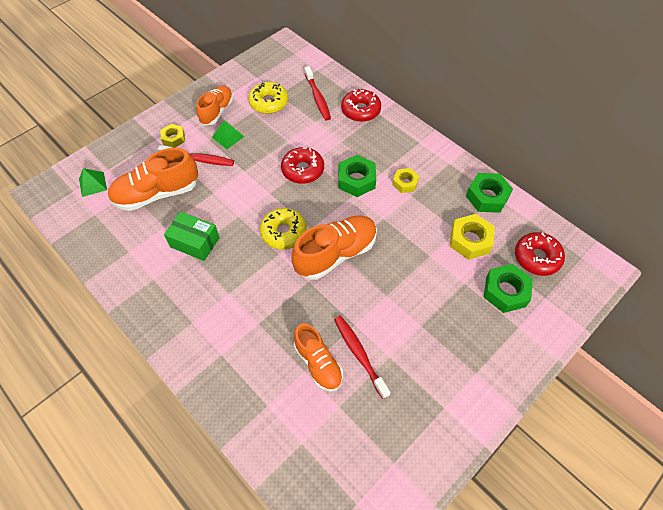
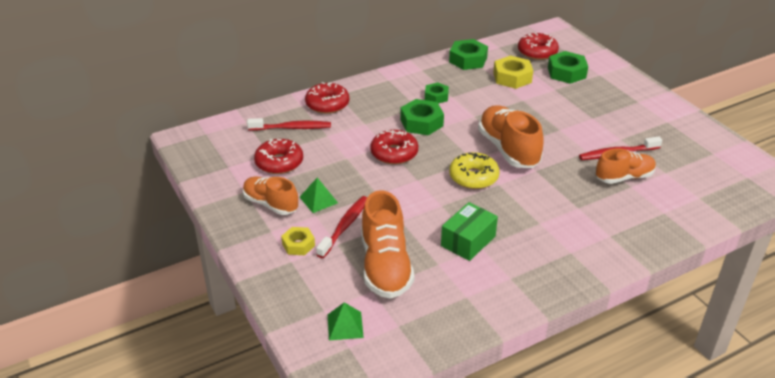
camera: 75 degrees left, 20 degrees down
(268, 102) = (279, 163): yellow donut -> red donut
(405, 183) = (436, 96): yellow nut -> green nut

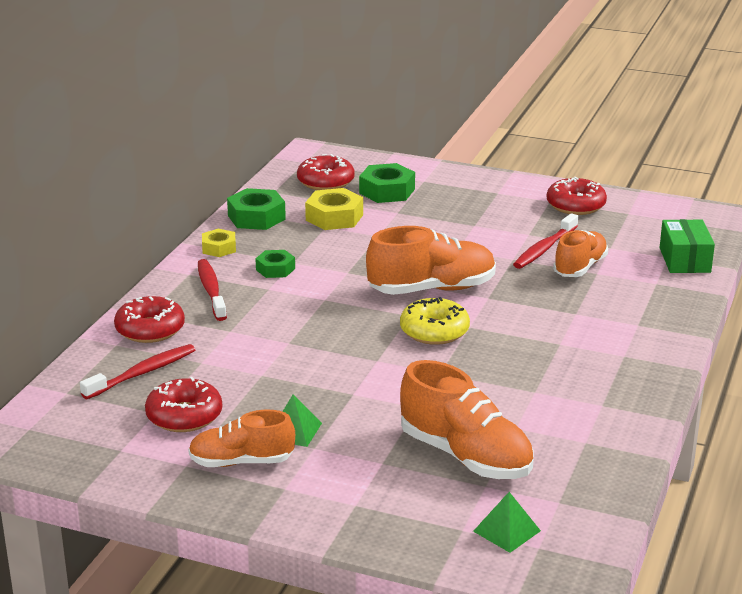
camera: 40 degrees left, 10 degrees down
(298, 245) = (339, 485): yellow nut -> yellow nut (219, 248)
(345, 226) = (365, 442): red toothbrush -> red toothbrush (211, 290)
(394, 153) = (312, 346): red donut -> red donut (575, 205)
(421, 123) = (298, 302): green nut -> none
(468, 241) = (515, 392): green box -> green box (684, 260)
(508, 149) = (432, 289): orange shoe -> orange shoe turned 135 degrees clockwise

